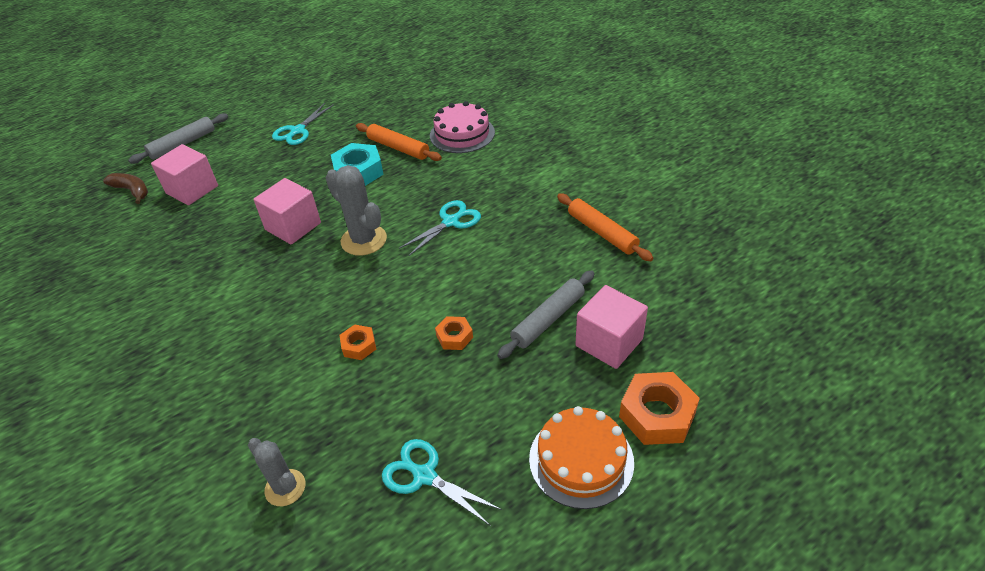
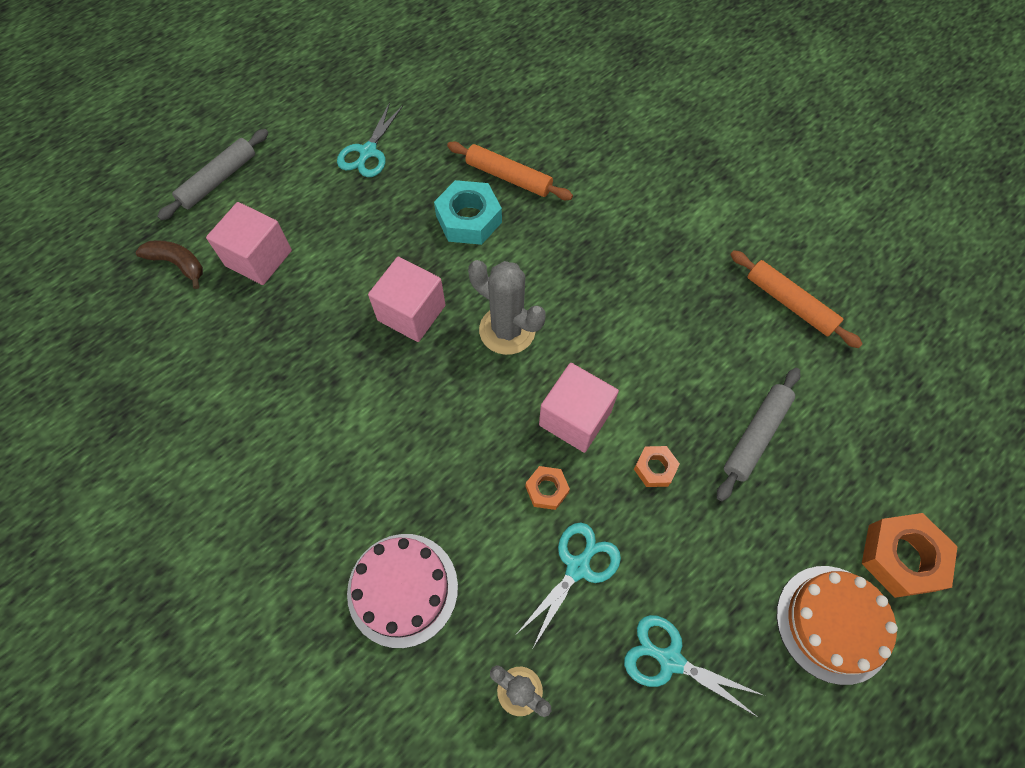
camera: 10 degrees left, 20 degrees up
(450, 222) = (606, 296): turquoise scissors -> turquoise scissors (577, 567)
(462, 134) = (584, 151): pink cake -> pink cake (402, 589)
(609, 342) = (830, 464): pink cube -> pink cube (575, 418)

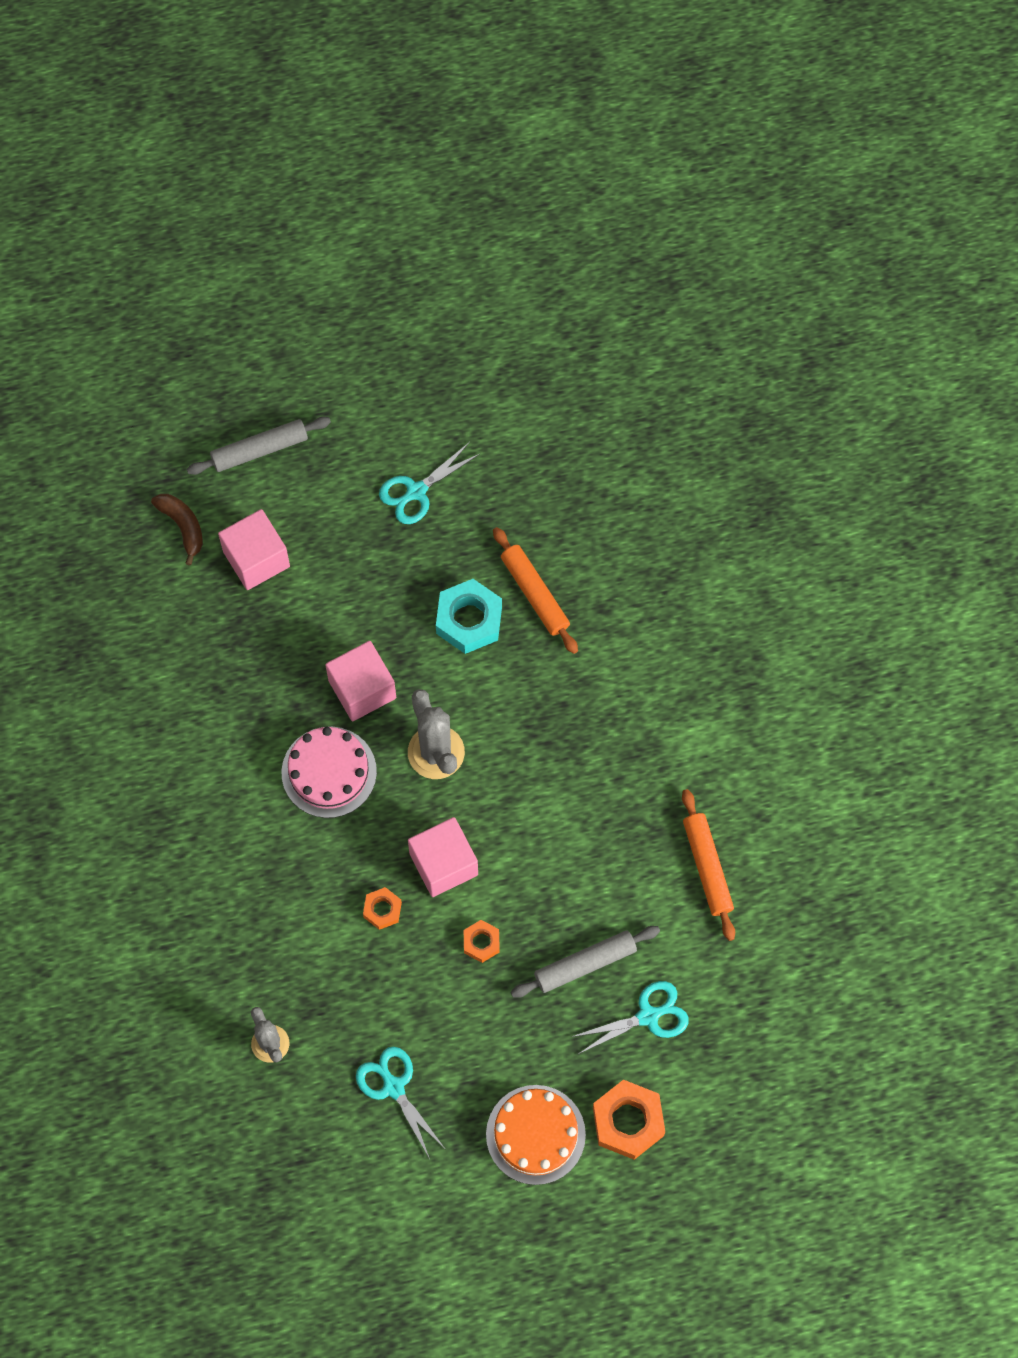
camera: 30 degrees right, 5 degrees up
(402, 589) = (226, 923): pink cake -> pink cake (329, 772)
(577, 567) = (368, 983): turquoise scissors -> turquoise scissors (648, 1016)

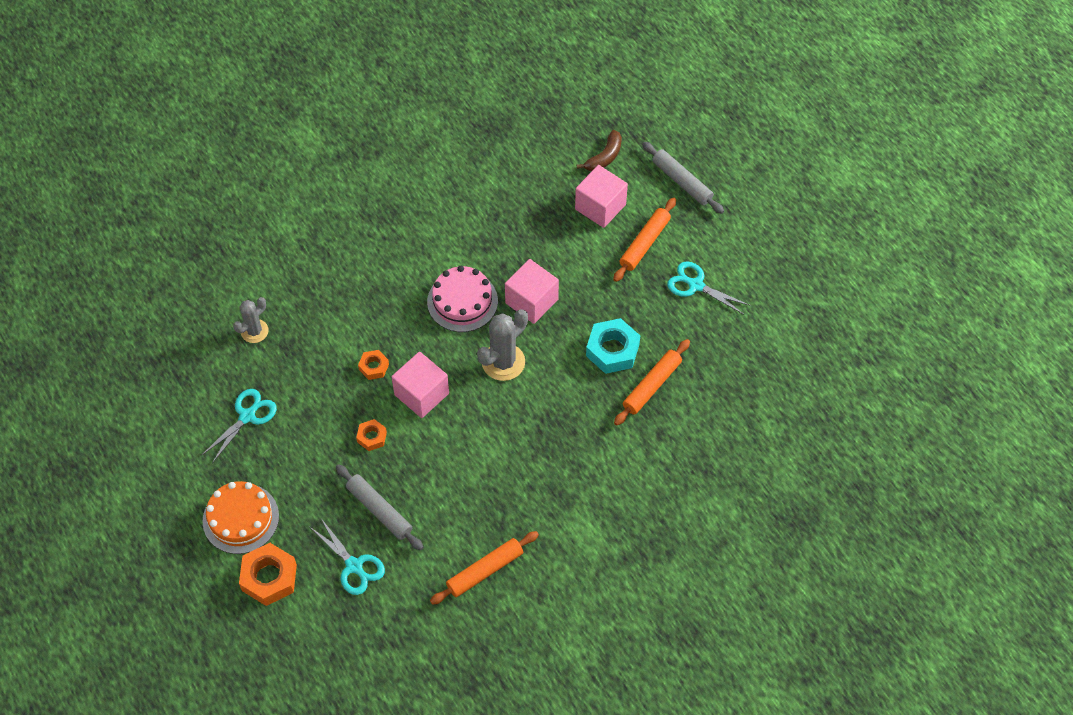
camera: 70 degrees right, 10 degrees down
(332, 527) = (644, 243): none -> orange rolling pin

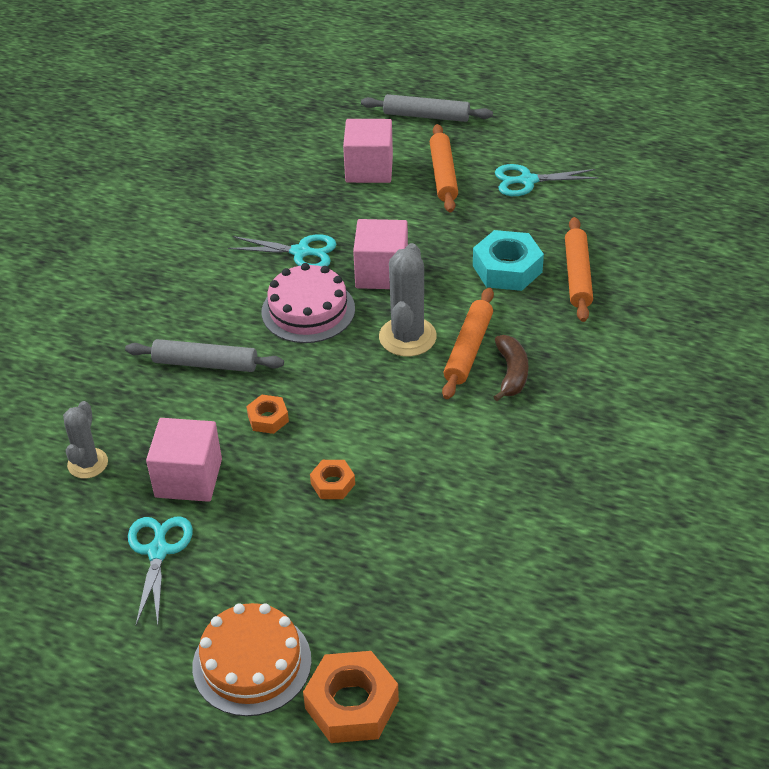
camera: 35 degrees left, 15 degrees down
(354, 566) = (444, 623): turquoise scissors -> turquoise scissors (301, 252)
(379, 510) = (415, 548): grey rolling pin -> grey rolling pin (205, 364)
(421, 394) = (348, 412): pink cube -> pink cube (188, 478)
(485, 570) = (595, 532): orange rolling pin -> orange rolling pin (468, 349)
(604, 157) = (332, 132): brown banana -> brown banana (511, 373)

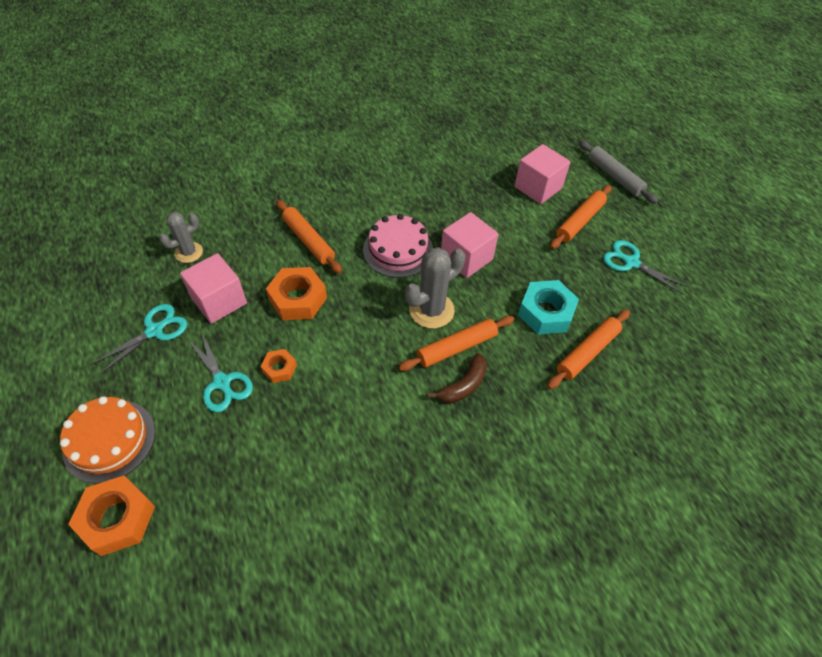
camera: 40 degrees right, 10 degrees up
(205, 364) = (308, 240): grey rolling pin -> orange rolling pin
(268, 418) = (298, 299): orange nut -> orange nut, size x1.83
(301, 252) = (437, 212): turquoise scissors -> turquoise scissors (222, 382)

